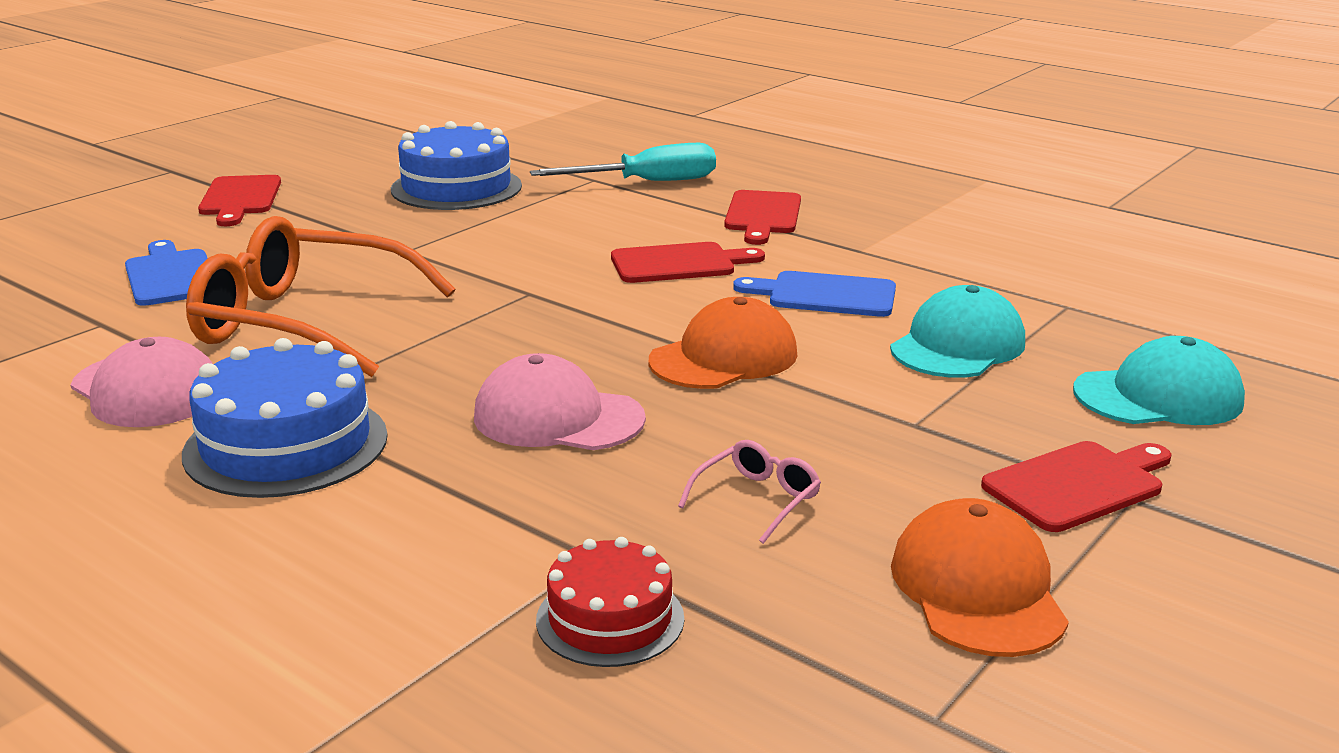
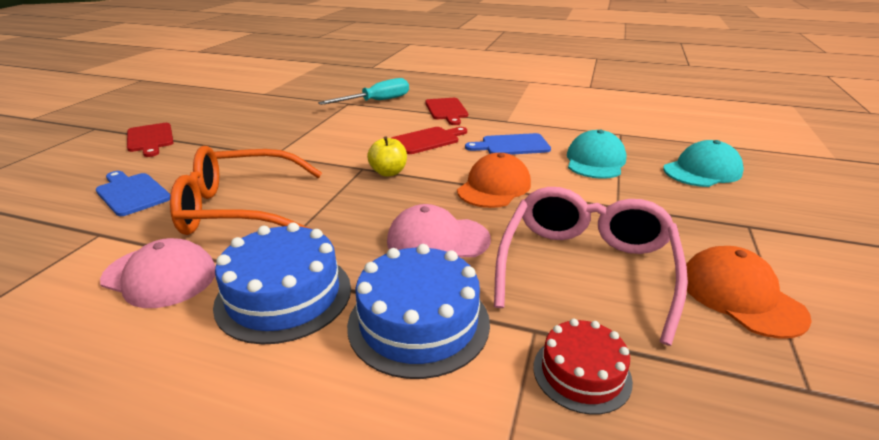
camera: 20 degrees left, 5 degrees up
(456, 187) = (277, 116): blue cake -> blue cake (418, 322)
(566, 306) = (388, 172): none -> yellow apple
(757, 499) = (586, 268): pink glasses -> pink glasses, size x2.47
(1078, 485) = (719, 224): red cutting board -> none

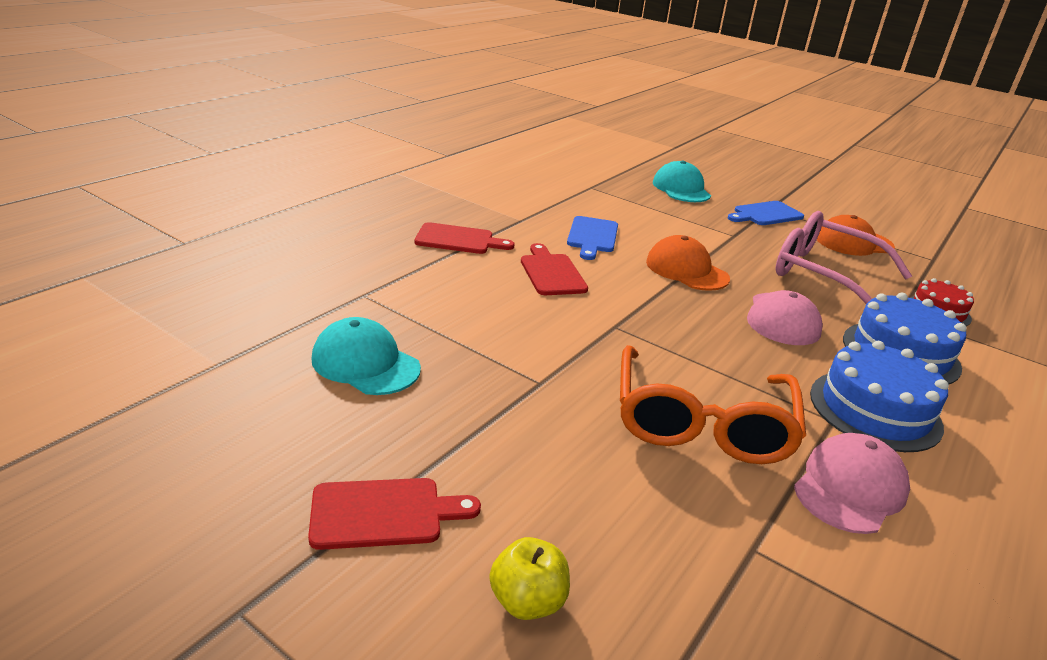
camera: 75 degrees left, 0 degrees up
(132, 193) = (628, 524): blue cutting board -> blue cutting board (765, 214)
(377, 101) = (377, 273): turquoise screwdriver -> none
(388, 172) = (633, 313): yellow apple -> yellow apple (527, 601)
(595, 161) = (647, 215): turquoise cap -> turquoise cap (365, 363)

